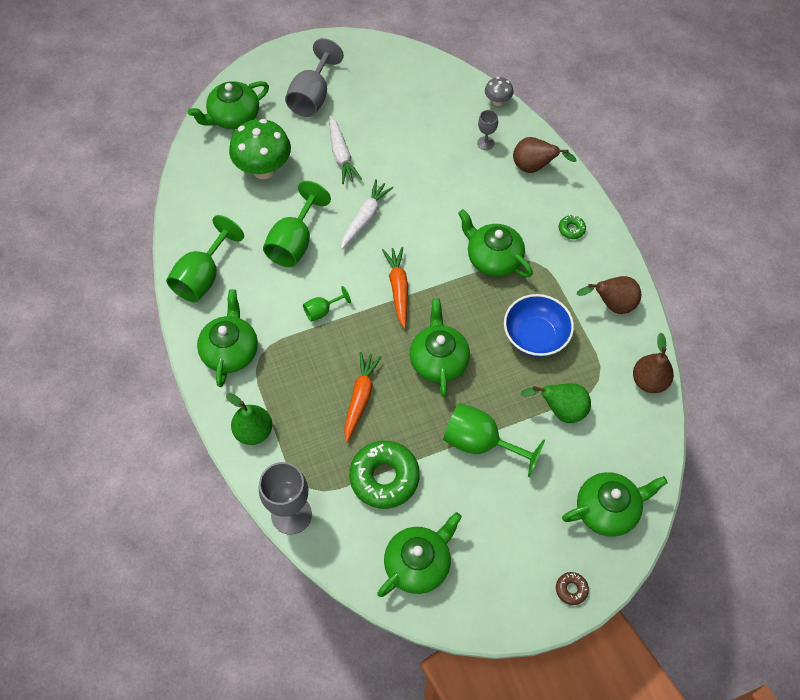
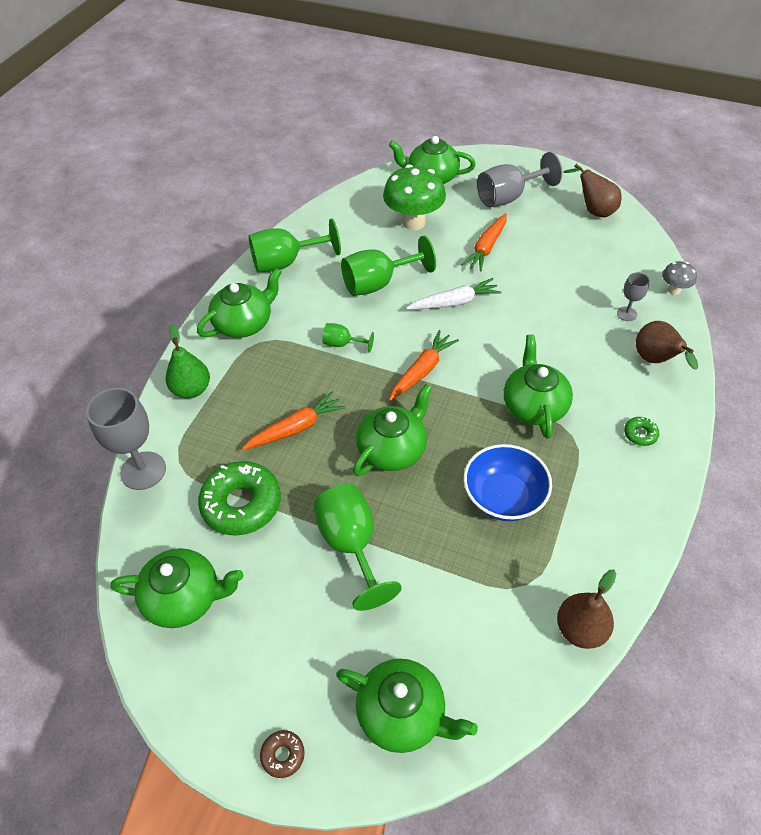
camera: 45 degrees right, 10 degrees down
(341, 155) = (486, 248): white carrot -> orange carrot
(561, 410) = (457, 580): green pear -> none
(612, 304) = (614, 528): brown pear -> brown pear (593, 211)

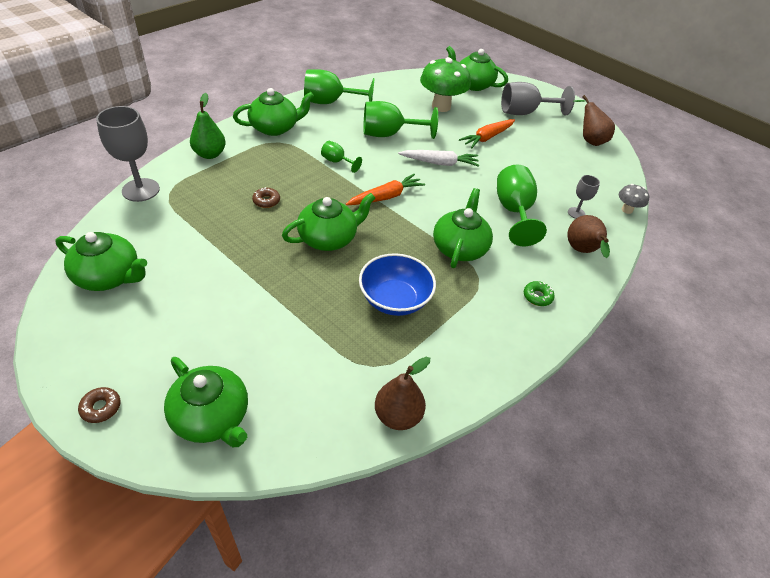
camera: 15 degrees right, 5 degrees down
(241, 504) = (193, 233): green donut -> none
(296, 428) = (266, 201): orange carrot -> brown donut
(351, 545) = (254, 288): green goblet -> green goblet (514, 212)

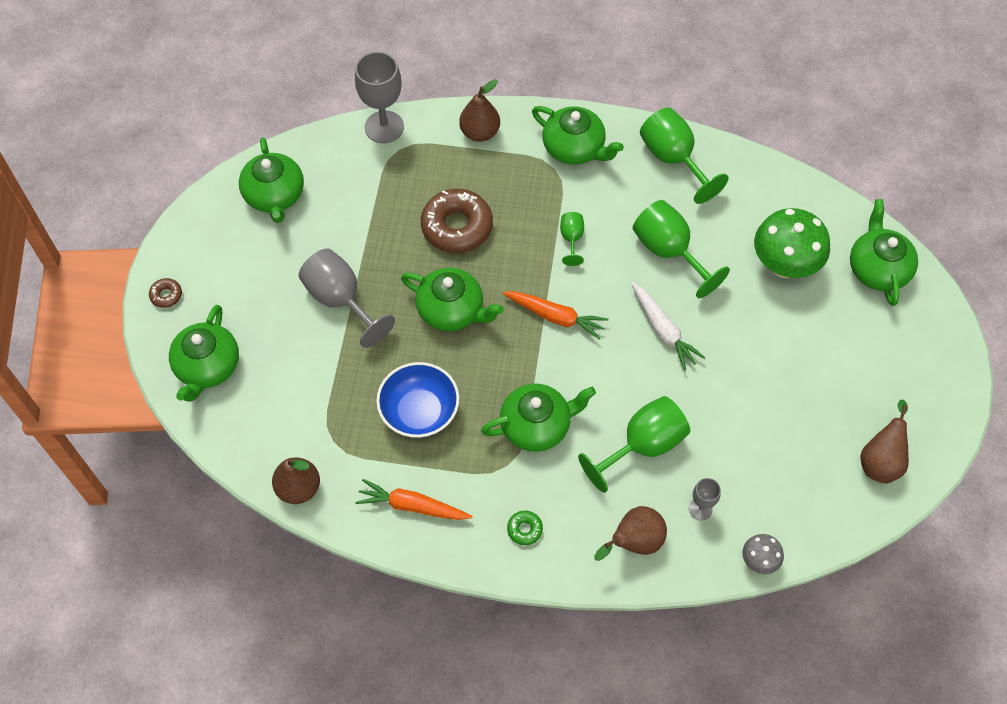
camera: 60 degrees right, 15 degrees up
(210, 154) = (480, 132): green pear -> brown pear
(266, 201) = (457, 227): brown donut -> brown donut, size x2.26
(487, 138) = (765, 348): orange carrot -> orange carrot (412, 506)
(525, 113) = (870, 360): grey goblet -> grey goblet (341, 300)

